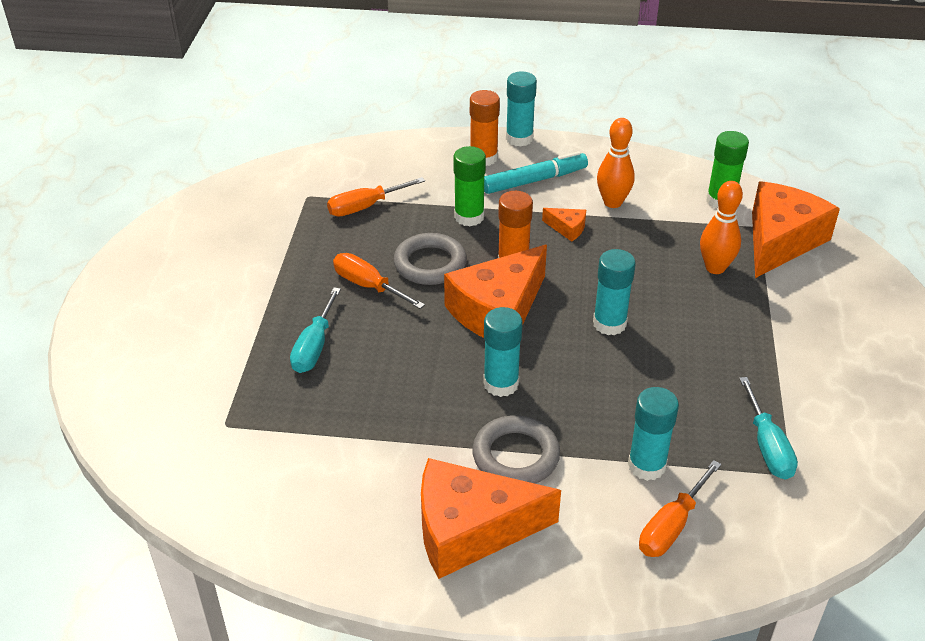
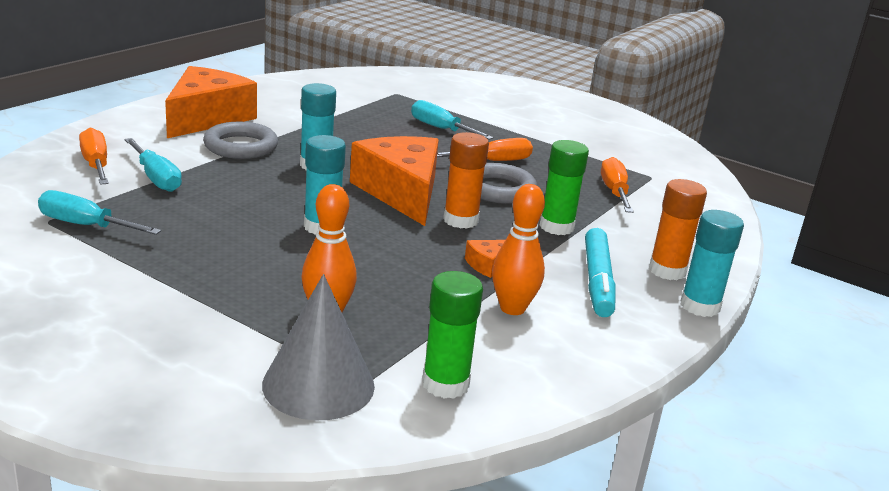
camera: 115 degrees right, 15 degrees down
(646, 465) = (156, 178): turquoise glue stick -> turquoise screwdriver
(780, 240) = (318, 385): orange cheese -> grey cone

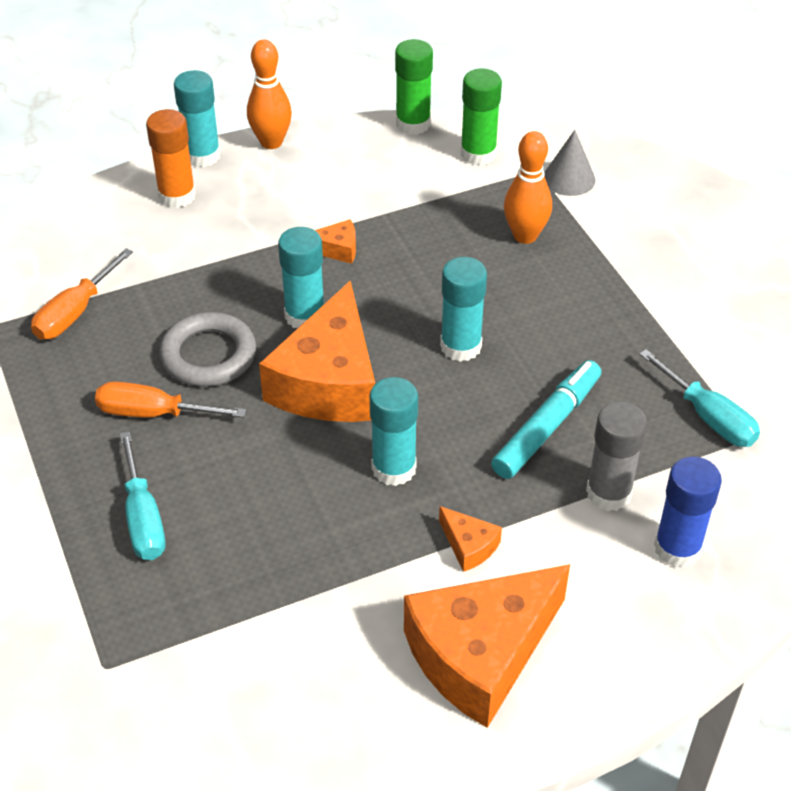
camera: 145 degrees left, 20 degrees up
(96, 164) = (677, 548): orange screwdriver -> blue glue stick
(156, 178) = (609, 493): turquoise screwdriver -> grey glue stick
(241, 146) = (469, 545): grey ring -> orange cheese
(318, 385) = (569, 178): grey cone -> grey cone, size x0.62
(460, 220) = (305, 316): orange glue stick -> turquoise glue stick
(512, 308) = (364, 198): orange bowling pin -> orange bowling pin (271, 142)
(556, 227) = (213, 278): green glue stick -> green glue stick (413, 124)
(597, 281) = (257, 203): turquoise marker -> turquoise marker (546, 427)

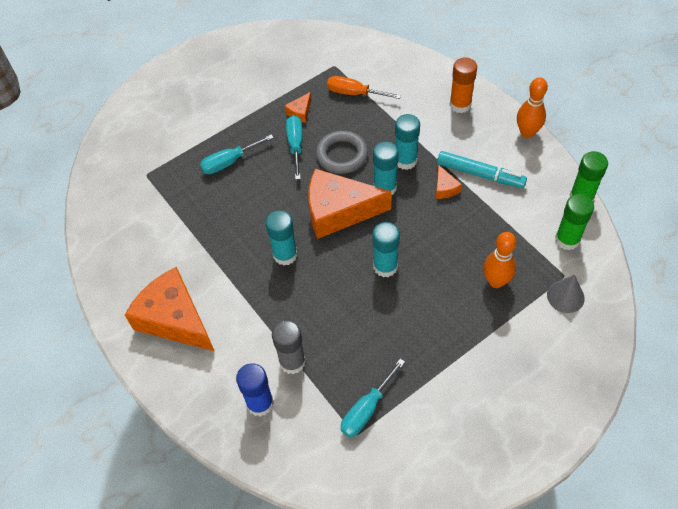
camera: 80 degrees right, 10 degrees up
(154, 413) = (295, 145): orange screwdriver -> turquoise screwdriver
(202, 156) = (499, 105): turquoise glue stick -> turquoise glue stick (405, 160)
(469, 545) = (241, 300): orange cheese -> orange cheese (300, 112)
(546, 427) = (334, 322): turquoise marker -> turquoise marker (480, 174)

